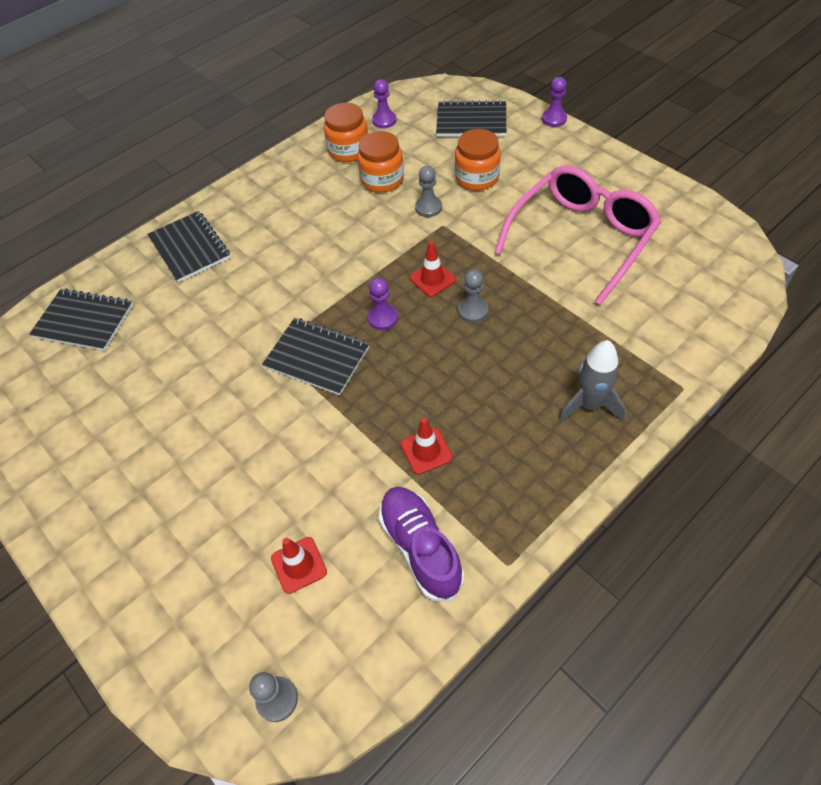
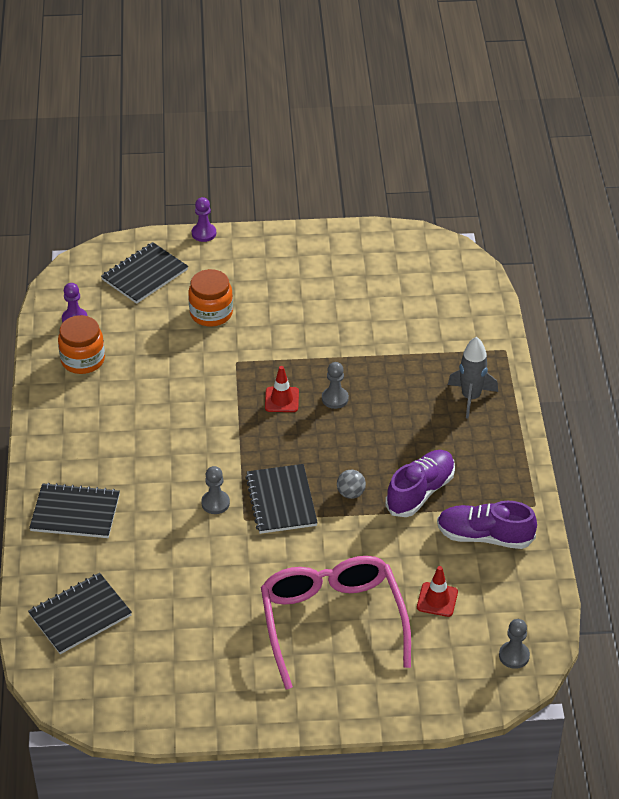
camera: 55 degrees left, 10 degrees down
(317, 357) = (281, 500): black notebook -> black notebook turned 75 degrees counterclockwise
(372, 399) = (351, 493): none -> grey ball
(382, 179) = (144, 362): orange jar -> none
(383, 318) = (286, 446): purple pawn -> none
(426, 451) = (420, 492): red traffic cone -> purple shoe
(428, 207) = (208, 357): grey pawn -> grey pawn (215, 503)
(582, 238) = (337, 304): pink glasses -> pink glasses (332, 621)

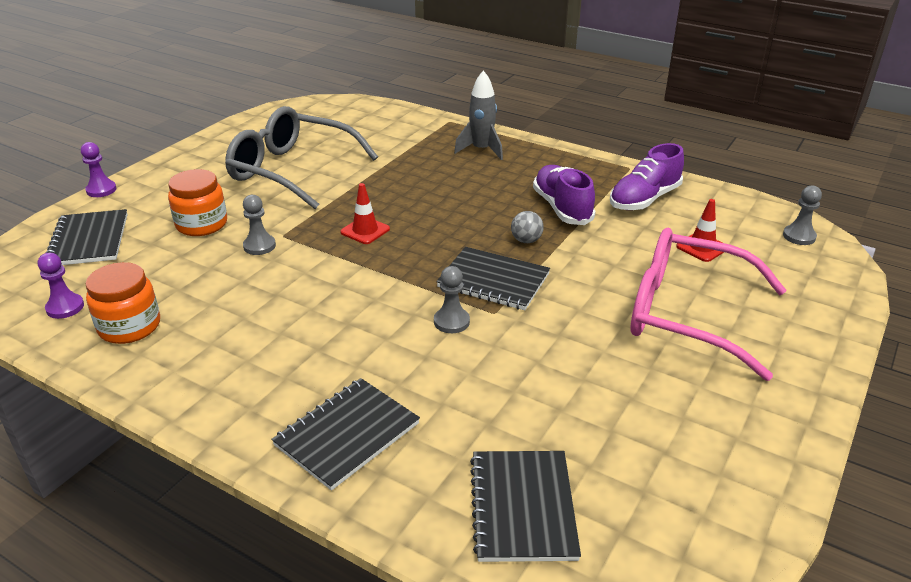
camera: 55 degrees left, 10 degrees down
(326, 309) = (292, 170): none -> grey glasses
(335, 398) = (401, 205): grey pawn -> grey pawn (259, 246)

